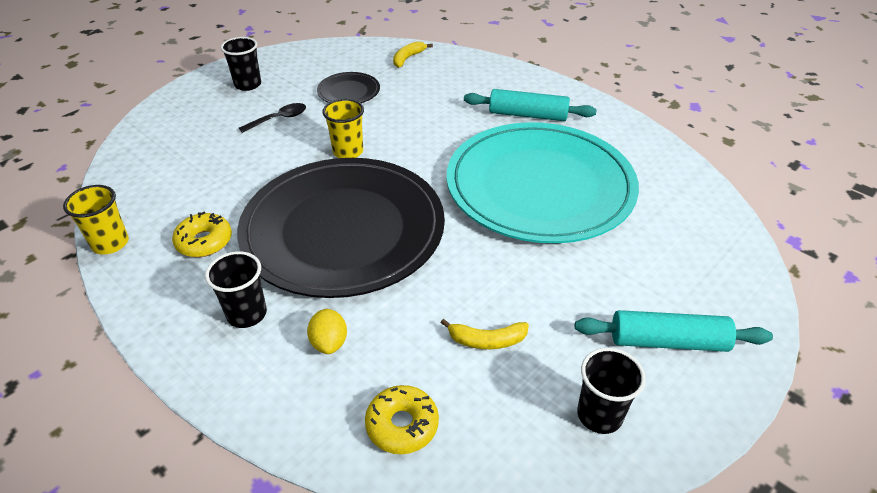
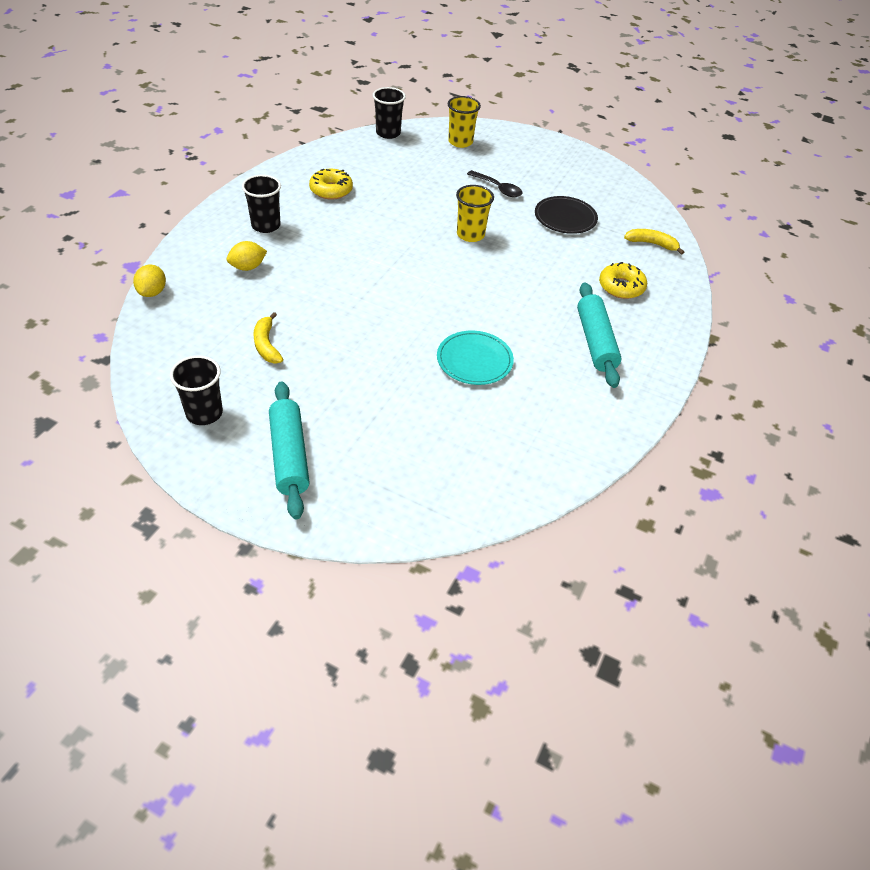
camera: 70 degrees right, 5 degrees up
(110, 243) = (316, 153): yellow cup -> yellow cup (460, 142)
(248, 85) = (540, 161): black cup -> black cup (388, 133)
(343, 229) = (367, 251): black plate -> none
(344, 460) = (152, 292): none -> yellow lemon
(402, 425) = (182, 313): yellow donut -> yellow donut (621, 287)
(540, 186) = (474, 360): turquoise plate -> turquoise plate, size x0.40

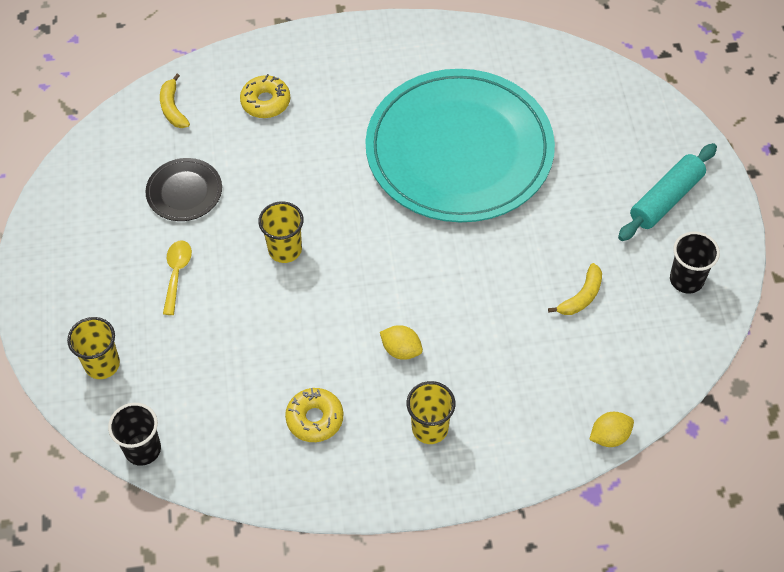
camera: 120 degrees left, 10 degrees up
(248, 267) = (504, 390): yellow lemon -> yellow lemon (401, 350)
(266, 225) = (430, 428): black cup -> yellow cup
(474, 360) = (459, 150): turquoise plate -> turquoise plate, size x2.50
(498, 188) = (177, 274): black spoon -> yellow spoon
(595, 342) = (360, 86): turquoise rolling pin -> none

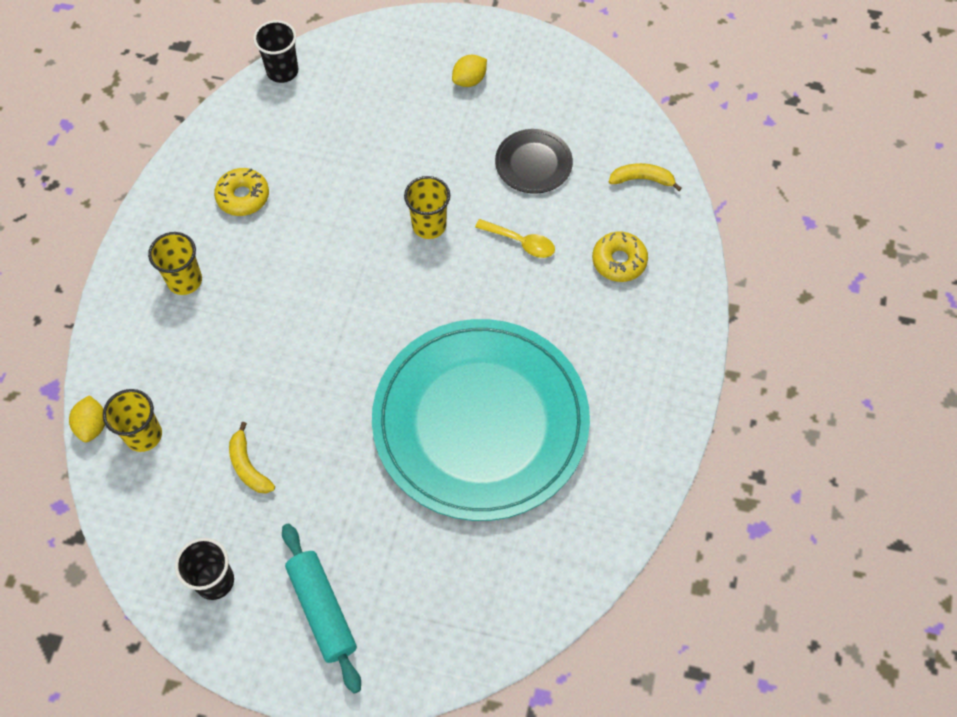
camera: 110 degrees right, 5 degrees up
(102, 364) = (376, 62): yellow cup -> yellow cup (143, 435)
(177, 274) = (443, 135): yellow spoon -> yellow spoon (521, 242)
(401, 350) = (274, 285): yellow lemon -> yellow lemon (469, 80)

